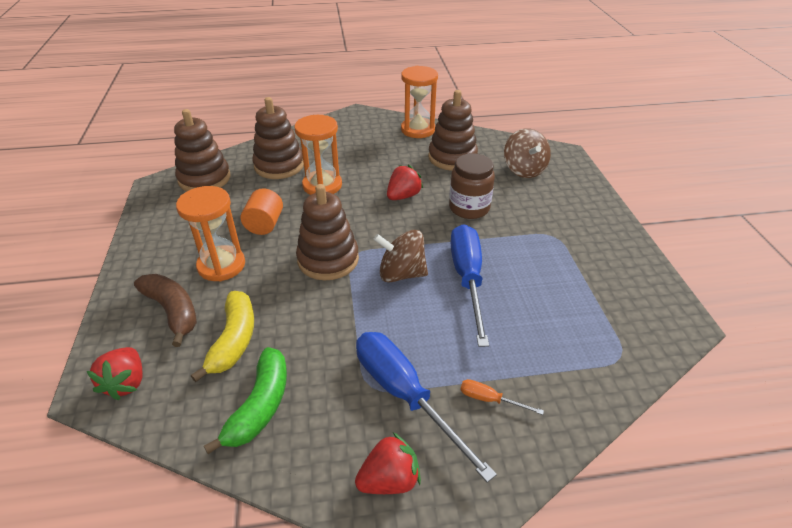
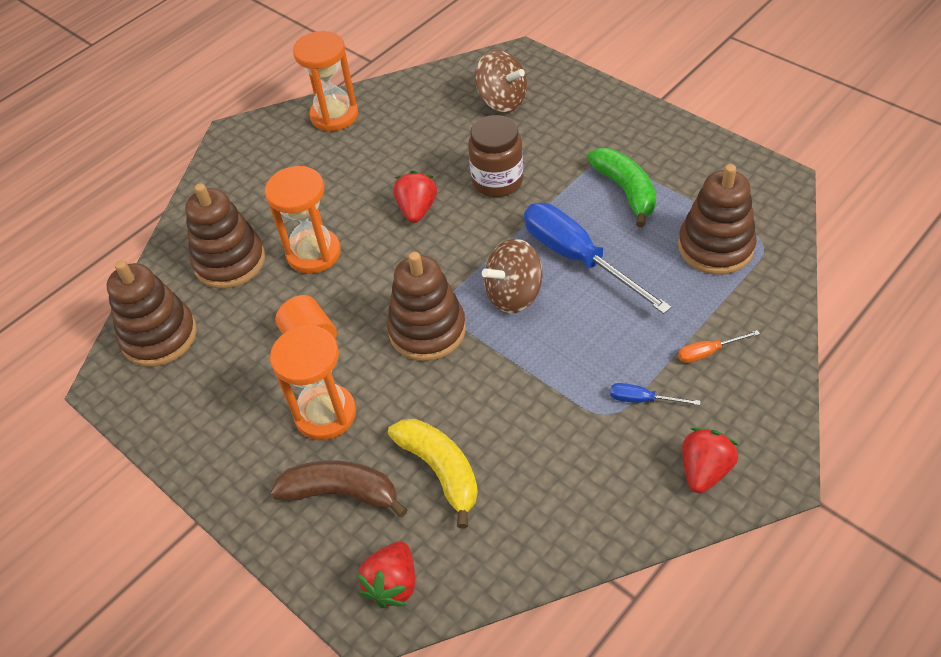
camera: 35 degrees left, 10 degrees up
(126, 383) = (392, 584): red strawberry -> red strawberry turned 60 degrees clockwise
(260, 406) = (539, 502): green banana -> green banana (626, 191)
(405, 395) = (643, 399): blue screwdriver -> blue screwdriver, size x0.43
(452, 158) = (414, 130): brown stacking toy -> brown stacking toy (715, 247)

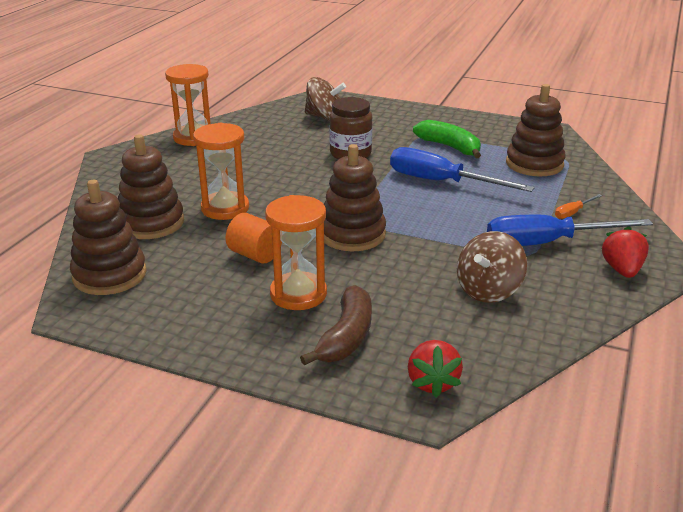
camera: 25 degrees left, 20 degrees down
(341, 493) = (346, 337): brown banana -> brown banana turned 120 degrees clockwise
(417, 209) = (297, 175): red strawberry -> none
(441, 471) = (422, 308): yellow banana -> none
(514, 295) = (407, 206): brown spinning top -> brown spinning top (488, 290)
(643, 399) = (547, 243): blue screwdriver -> blue screwdriver, size x2.33

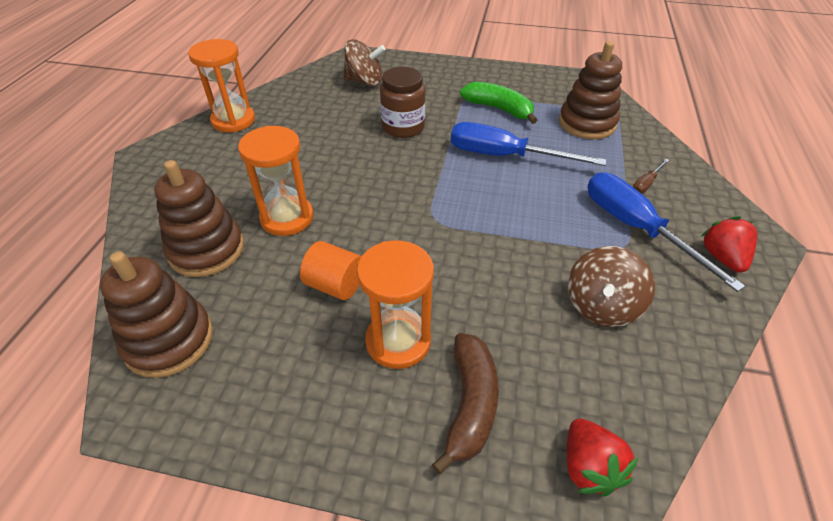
camera: 10 degrees left, 15 degrees up
(352, 234) = (434, 240): brown stacking toy -> none
(547, 243) = (636, 228): blue screwdriver -> blue screwdriver turned 75 degrees clockwise
(573, 212) = (646, 184): orange screwdriver -> brown screwdriver

